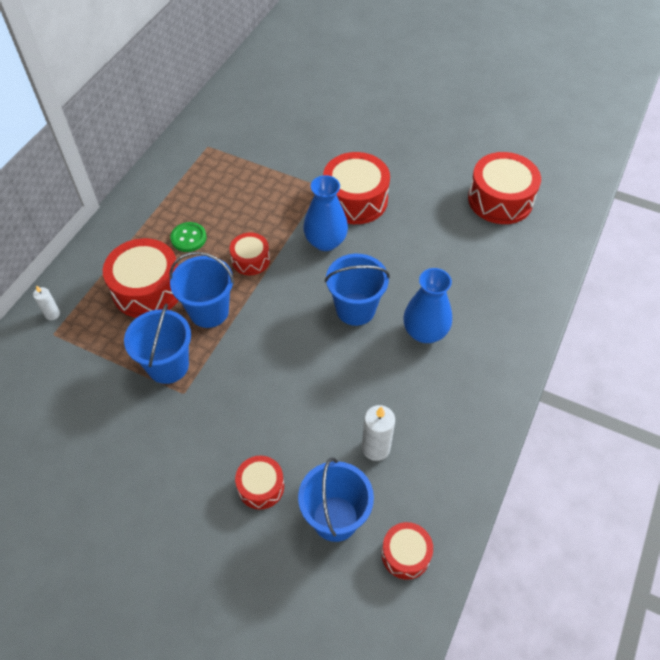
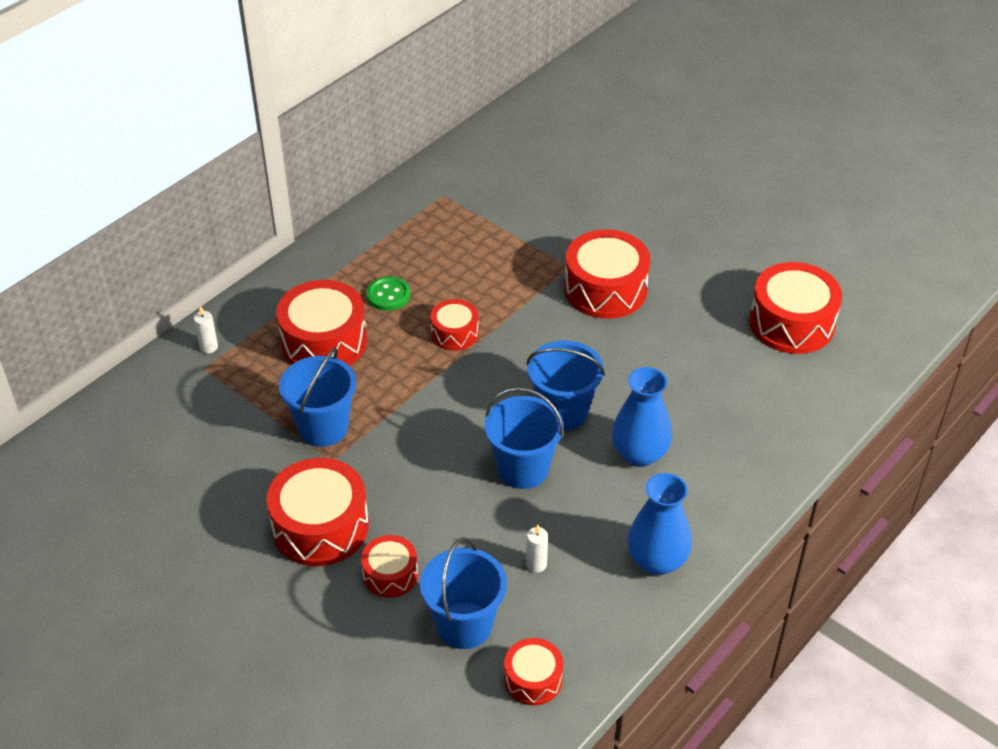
camera: 15 degrees right, 10 degrees down
(190, 456) = (320, 526): none -> red drum
(209, 311) = (388, 379): blue bucket -> blue bucket (523, 469)
(325, 241) = (552, 330): blue vase -> blue vase (657, 560)
(376, 448) = (536, 564): white candle -> white candle, size x0.60

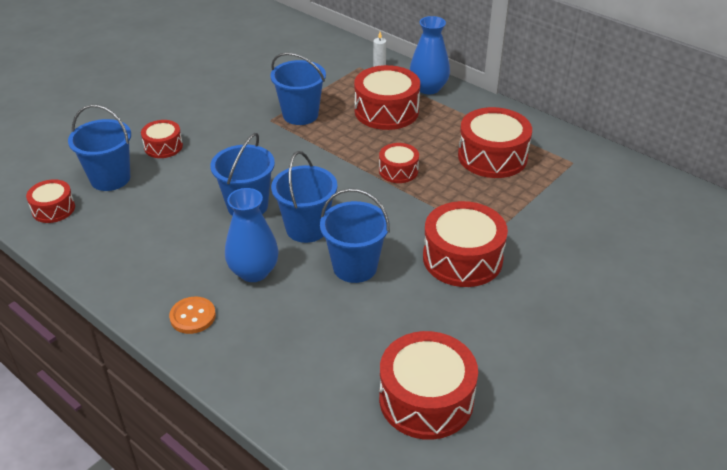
camera: 90 degrees right, 5 degrees down
(320, 526) = (211, 118): red drum -> red drum (492, 156)
(388, 295) = (440, 137): green button -> none
(536, 564) = (152, 212): white candle -> none
(625, 370) = (355, 267): none -> blue bucket
(657, 560) = (137, 276): blue vase -> blue vase (428, 88)
(714, 500) = (193, 316): none -> orange button

